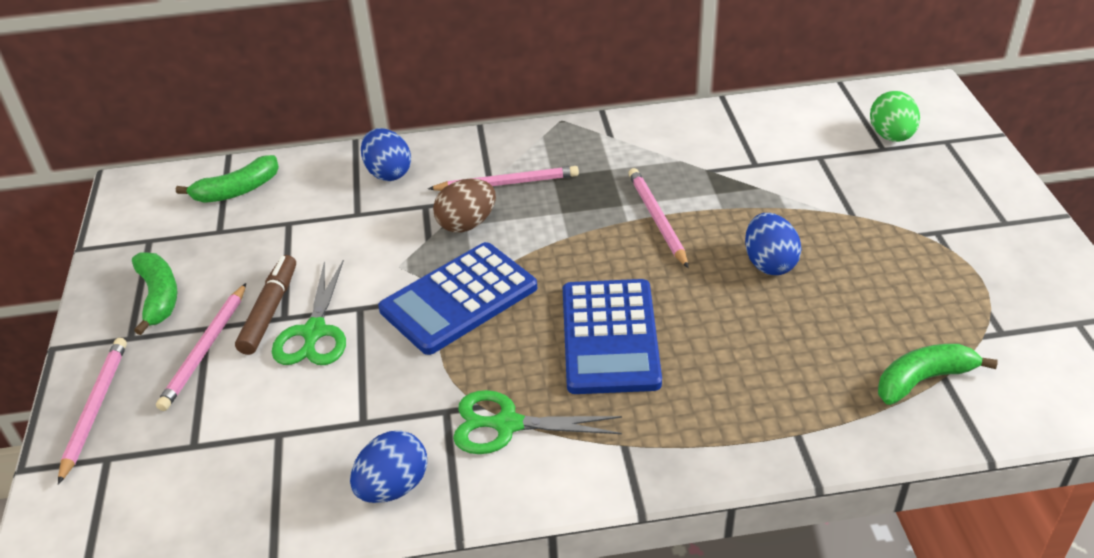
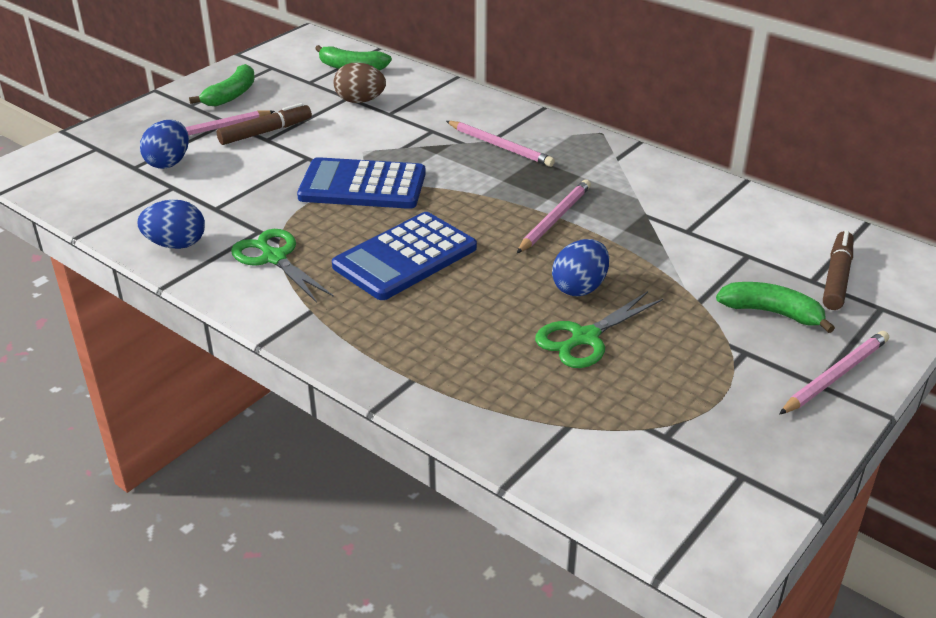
camera: 45 degrees right, 5 degrees down
(94, 409) = (126, 125): pink pencil -> pink pencil (834, 375)
(314, 332) = (267, 154): green scissors -> green scissors (585, 338)
(388, 173) = (443, 103): blue egg -> blue egg (168, 162)
(466, 224) = (437, 153): brown egg -> brown egg (360, 101)
(891, 136) = (836, 277): green egg -> brown marker
(923, 380) = (550, 416): green banana -> green banana (771, 313)

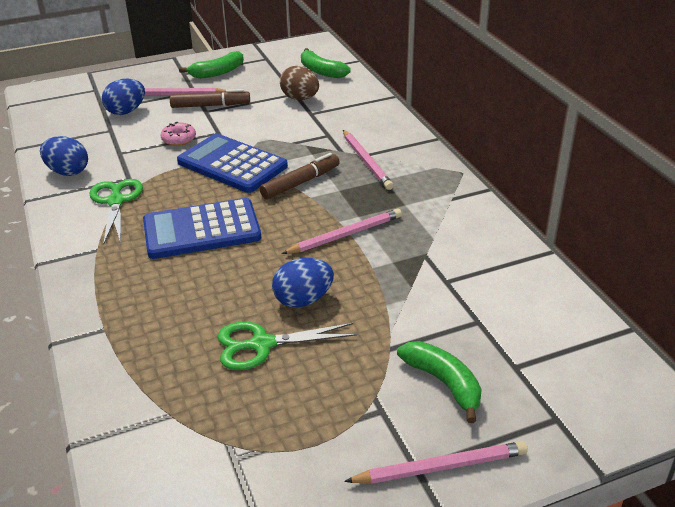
camera: 30 degrees right, 0 degrees up
(270, 176) = (179, 139): none -> pink donut
(836, 277) = (542, 372): brown marker -> brown marker (300, 182)

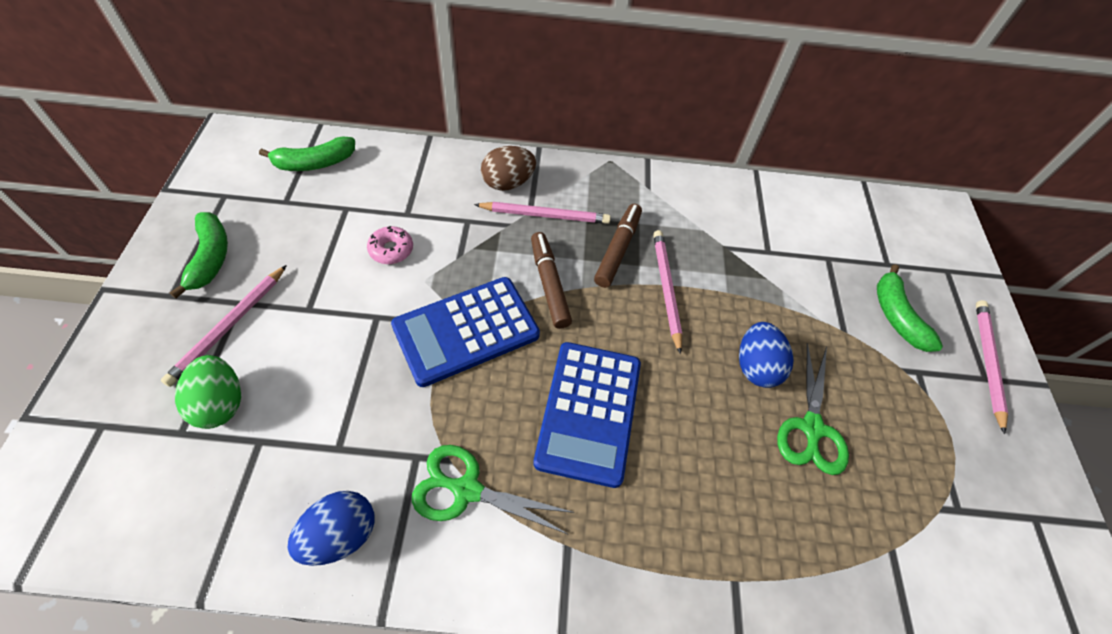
camera: 70 degrees left, 20 degrees up
(126, 111) = (221, 403): blue egg -> green egg
(179, 139) = (359, 365): pink donut -> pink donut (391, 250)
(210, 105) = (298, 299): brown marker -> brown marker (617, 249)
(300, 98) = (363, 208): brown egg -> brown egg (508, 183)
(443, 383) = (896, 316): green banana -> green banana turned 90 degrees counterclockwise

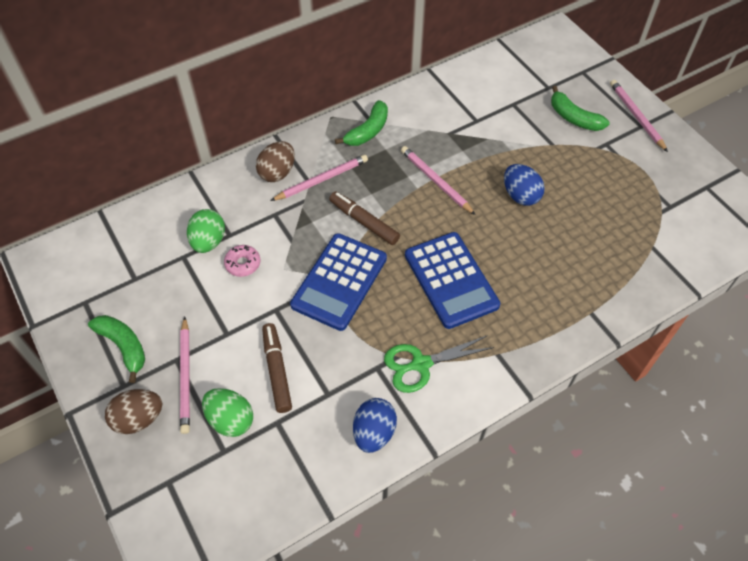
camera: 30 degrees left, 0 degrees up
(147, 338) = (139, 419): none -> brown egg
(315, 163) = (127, 240): green banana -> green banana (368, 131)
(382, 208) = (208, 241): none -> green egg
(617, 249) = (386, 174): brown marker -> brown marker (277, 370)
(811, 428) = (573, 211): green scissors -> none

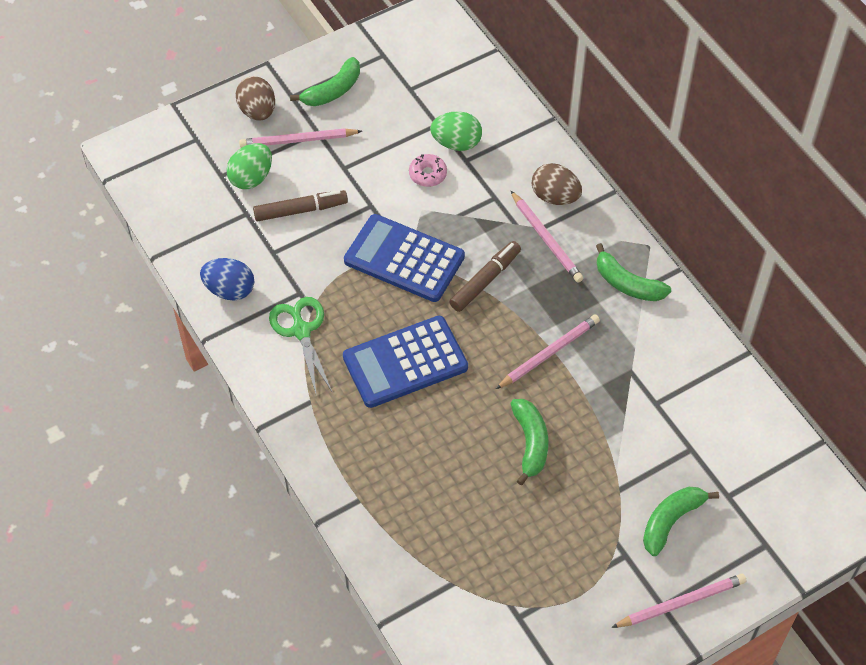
camera: 90 degrees right, 0 degrees up
(520, 195) = (530, 443): blue egg -> green banana

